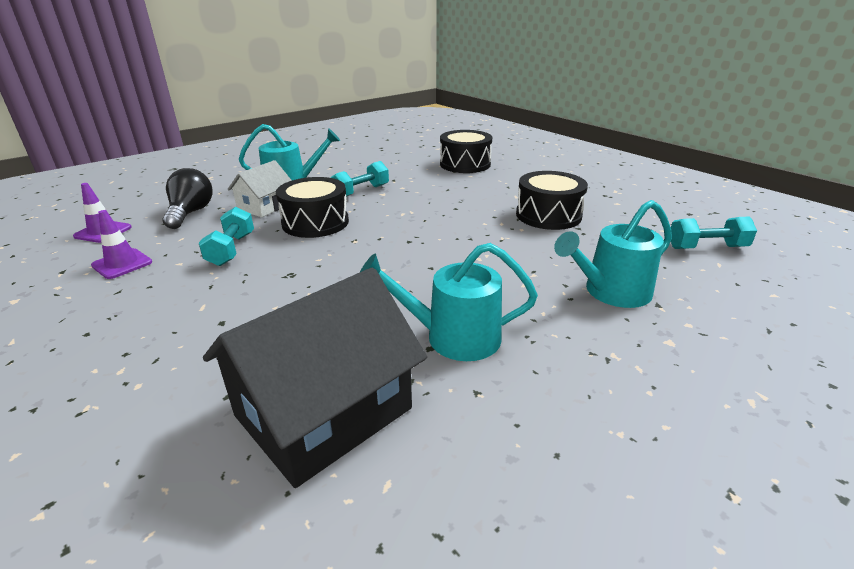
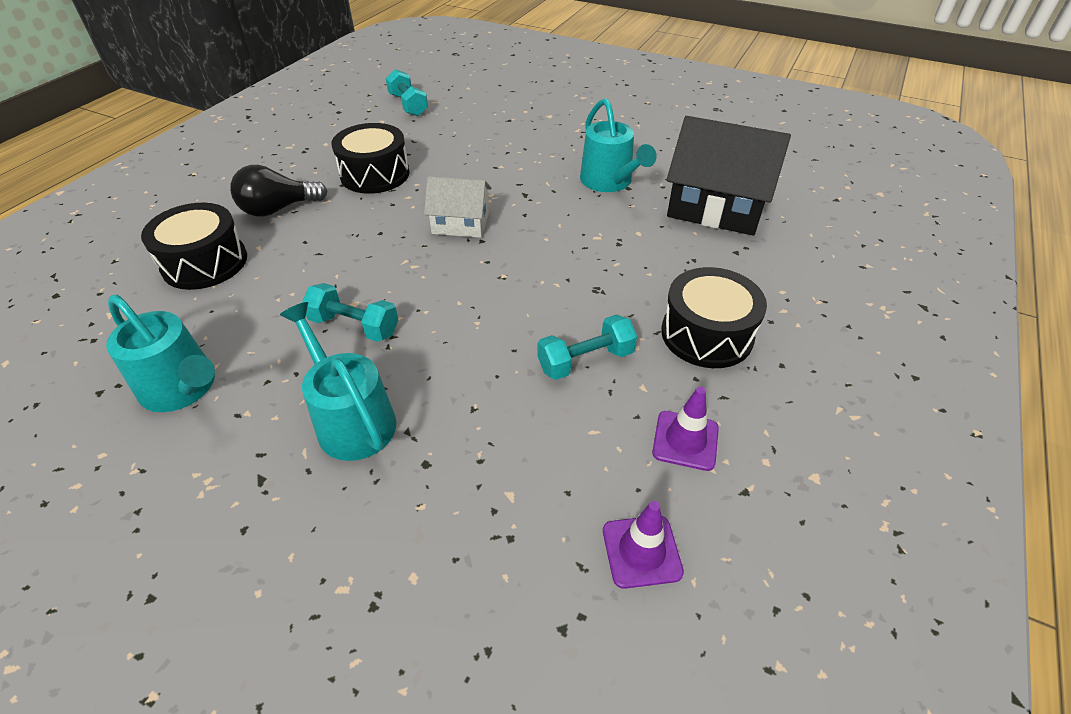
camera: 115 degrees left, 15 degrees up
(190, 213) = (519, 482): black light bulb -> black light bulb (278, 209)
(265, 206) = (451, 403): white house -> white house (460, 223)
(315, 222) = (476, 325): black drum -> black drum (706, 334)
(611, 292) = (505, 135): turquoise watering can -> turquoise watering can (182, 388)

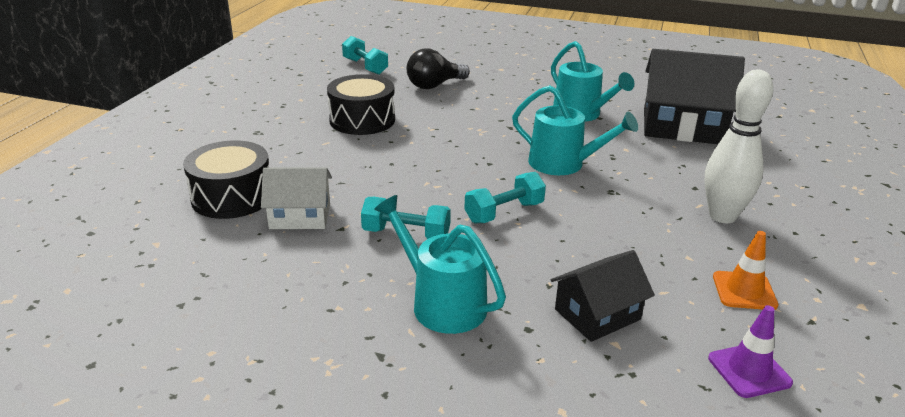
camera: 10 degrees left, 15 degrees down
(182, 388) = (264, 294): turquoise watering can -> turquoise watering can (563, 164)
(278, 209) = (282, 151): black light bulb -> black light bulb (434, 85)
(460, 223) = (463, 151): white house -> white house (300, 216)
(507, 453) = (597, 314): none -> black house
(585, 361) = (629, 243): turquoise dumbbell -> turquoise dumbbell (504, 212)
(685, 440) = (744, 291): purple traffic cone -> orange traffic cone
(706, 334) = (722, 216): black drum -> white bowling pin

